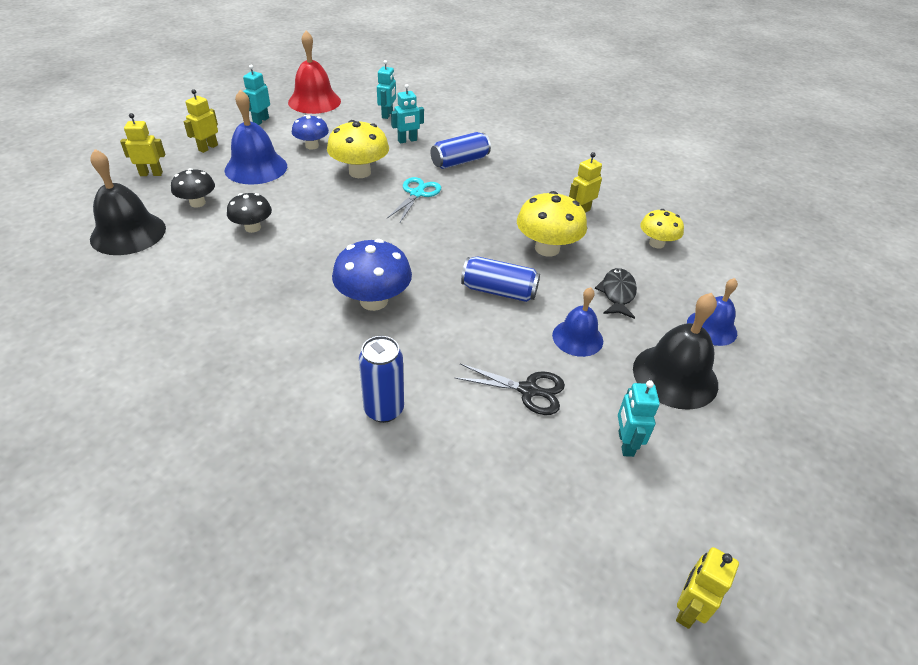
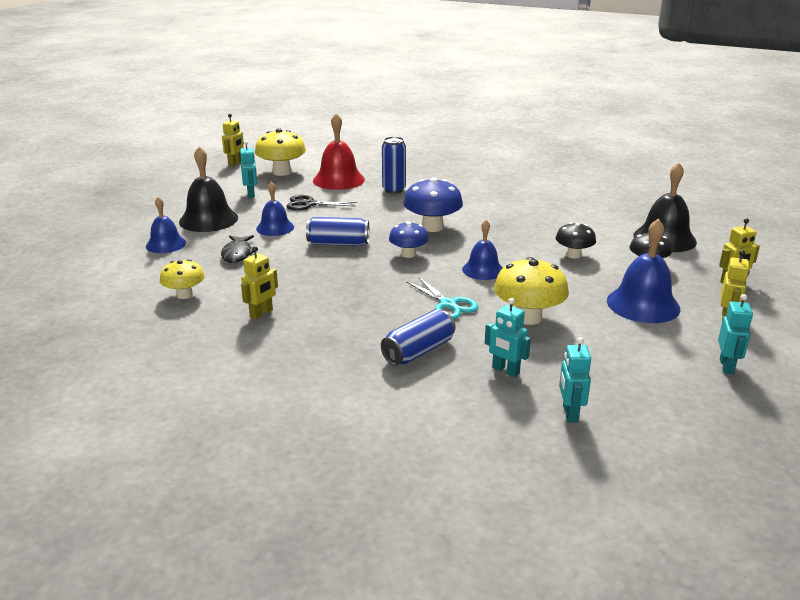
camera: 170 degrees right, 15 degrees down
(312, 146) = (616, 340): blue mushroom -> blue mushroom (408, 254)
(314, 101) = (704, 419): red bell -> red bell (338, 180)
(360, 225) = (483, 270): none -> blue bell
(407, 140) = (505, 371): turquoise robot -> turquoise robot turned 105 degrees counterclockwise
(417, 194) = (448, 304): turquoise scissors -> turquoise scissors turned 45 degrees counterclockwise
(547, 248) = (299, 276): yellow mushroom -> yellow mushroom (282, 172)

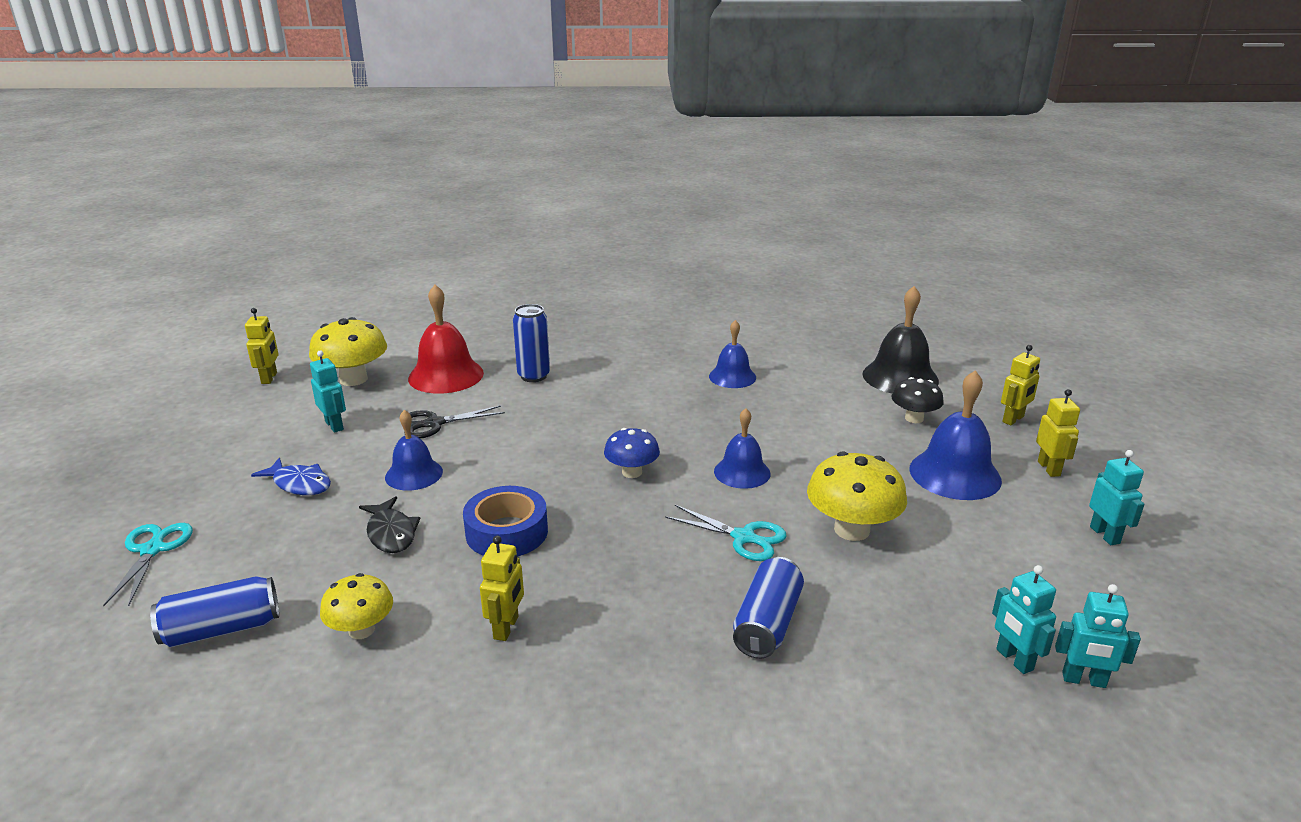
camera: 25 degrees left, 0 degrees up
(112, 234) = (152, 550): none -> turquoise scissors
(166, 244) = (261, 545): blue bell -> blue bell (732, 377)
(208, 219) = (299, 484): black bell -> blue fish
(303, 268) = (507, 532): none -> blue tape
(338, 243) = (525, 478): blue can -> blue can (222, 629)
(432, 227) = (629, 422): blue mushroom -> none
(505, 371) = (892, 619): turquoise robot -> turquoise robot (1083, 680)
(573, 255) = (826, 424): black mushroom -> none

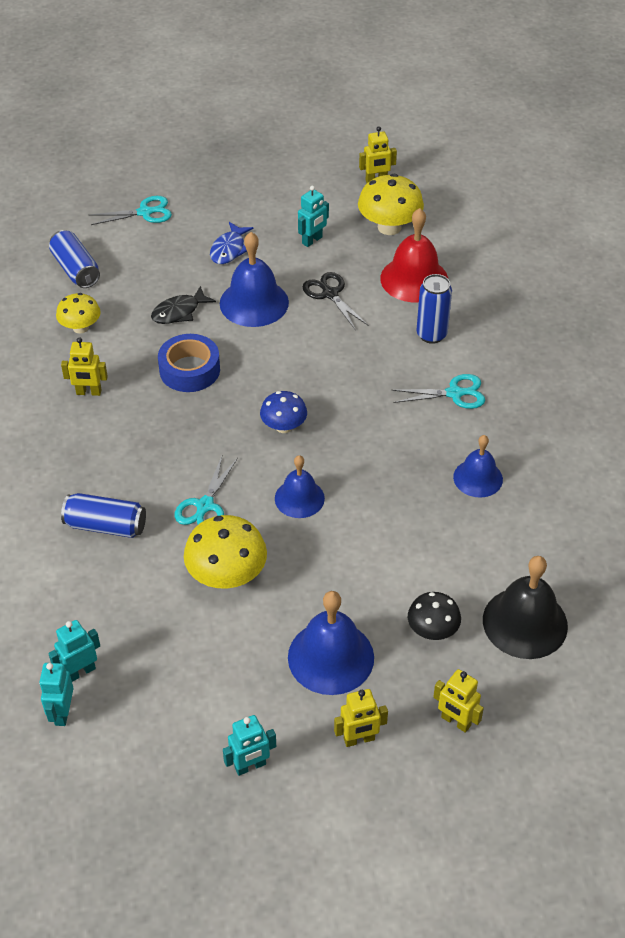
camera: 80 degrees right, 20 degrees up
(414, 474) = (254, 302): blue bell -> blue bell, size x1.57
(620, 374) = (454, 393): none -> turquoise scissors

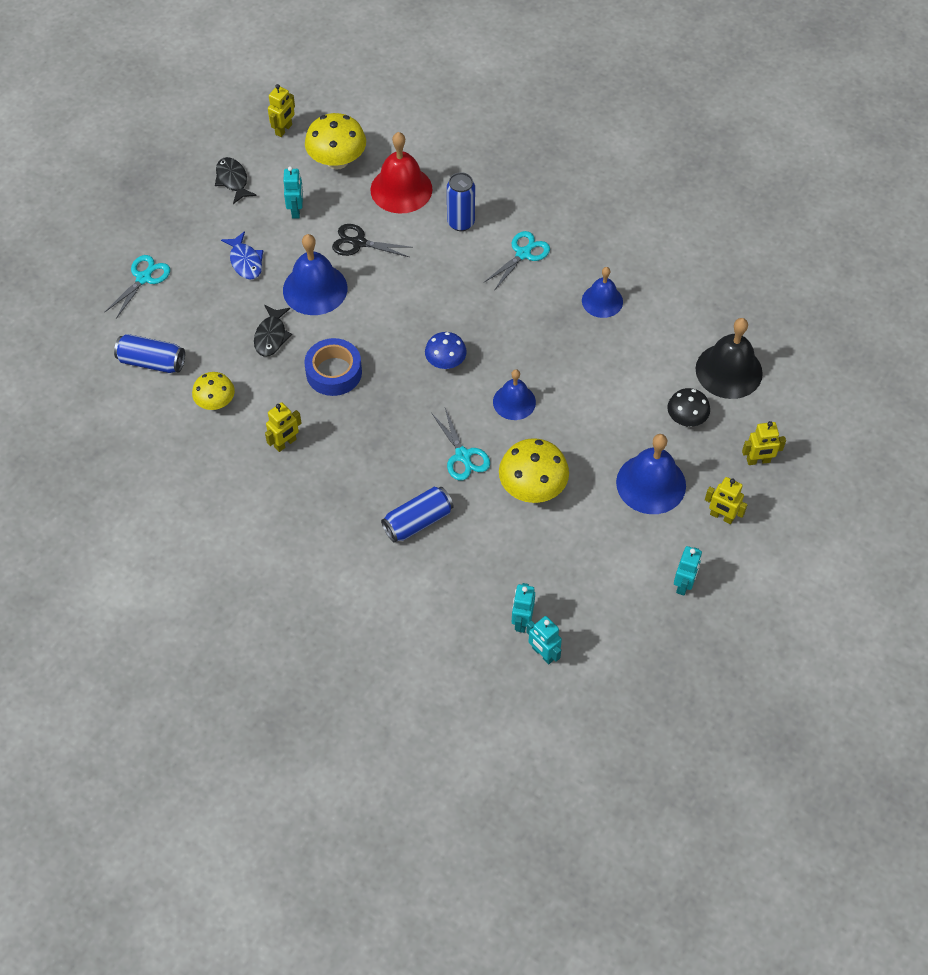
camera: 45 degrees left, 10 degrees up
(293, 190) = (233, 180): none -> black fish
(359, 739) = (721, 516): yellow robot -> yellow robot turned 90 degrees clockwise

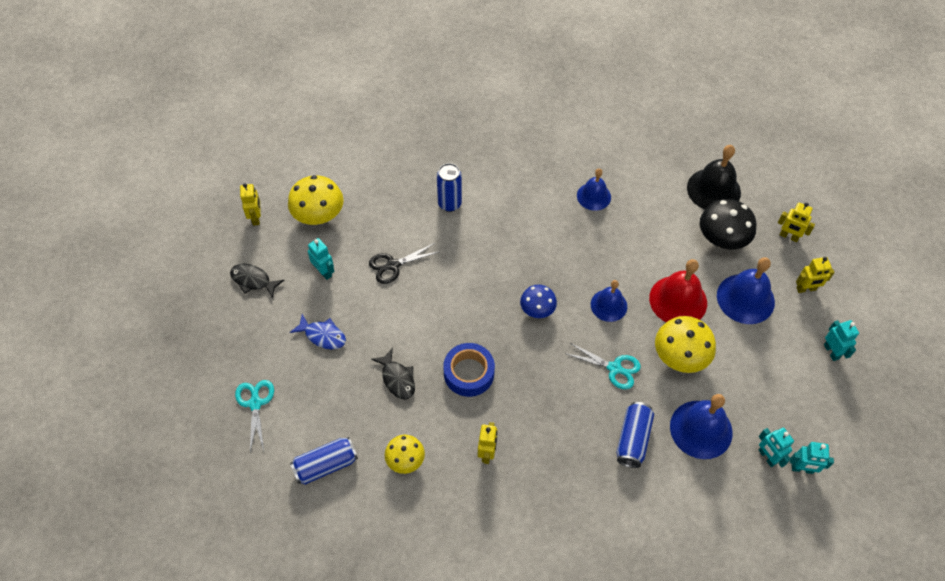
camera: 40 degrees left, 0 degrees up
(315, 289) = (394, 321): blue bell -> blue bell (701, 429)
(401, 189) = (385, 207): red bell -> red bell (678, 300)
(523, 254) = (512, 198): turquoise scissors -> none
(686, 418) = (721, 239): black mushroom -> black mushroom, size x1.59
(758, 461) = (788, 236): yellow robot -> yellow robot turned 75 degrees clockwise

